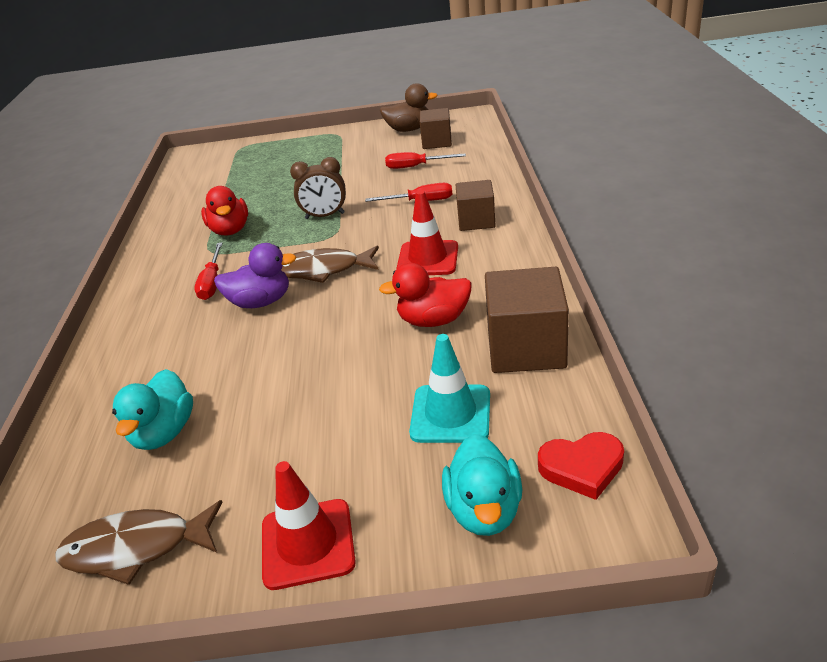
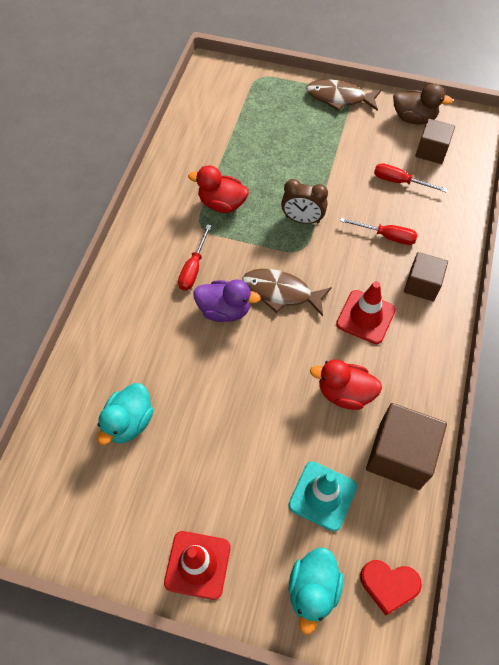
camera: 15 degrees right, 25 degrees up
(136, 548) = (94, 518): brown fish -> brown fish (339, 98)
(230, 230) = (222, 203): red duck -> red duck turned 105 degrees clockwise

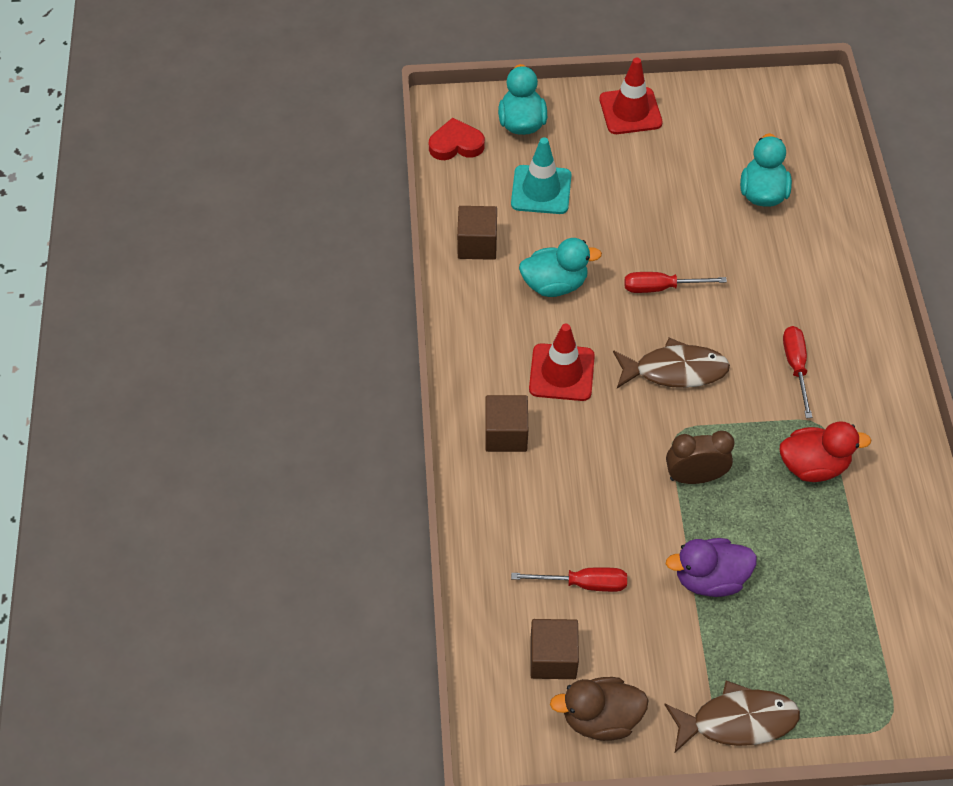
camera: 160 degrees right, 5 degrees down
(224, 310) = (730, 330): purple duck -> purple duck (709, 578)
(344, 393) = (554, 284): red duck -> turquoise duck
(386, 236) = (573, 488): red screwdriver -> red screwdriver (661, 287)
(399, 455) = (477, 244): brown cube -> brown cube, size x0.63

